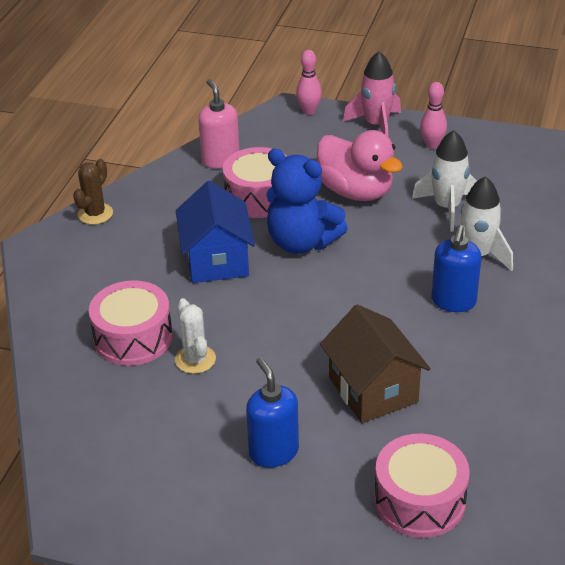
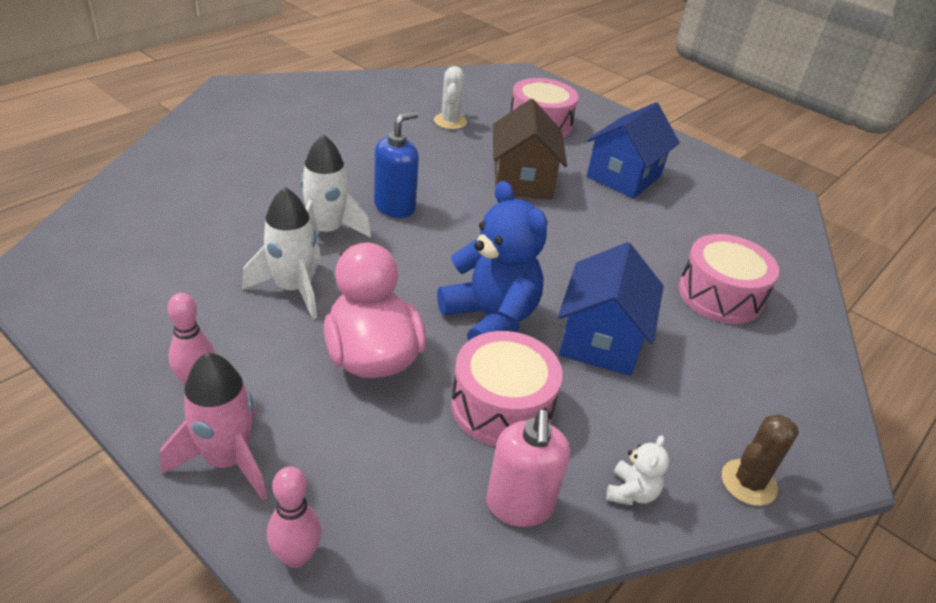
camera: 160 degrees left, 0 degrees up
(163, 185) = (631, 492): none -> white teddy bear
(195, 359) = (663, 254): white cactus -> white cactus (450, 121)
(273, 452) = (624, 176): blue soap dispenser -> blue house

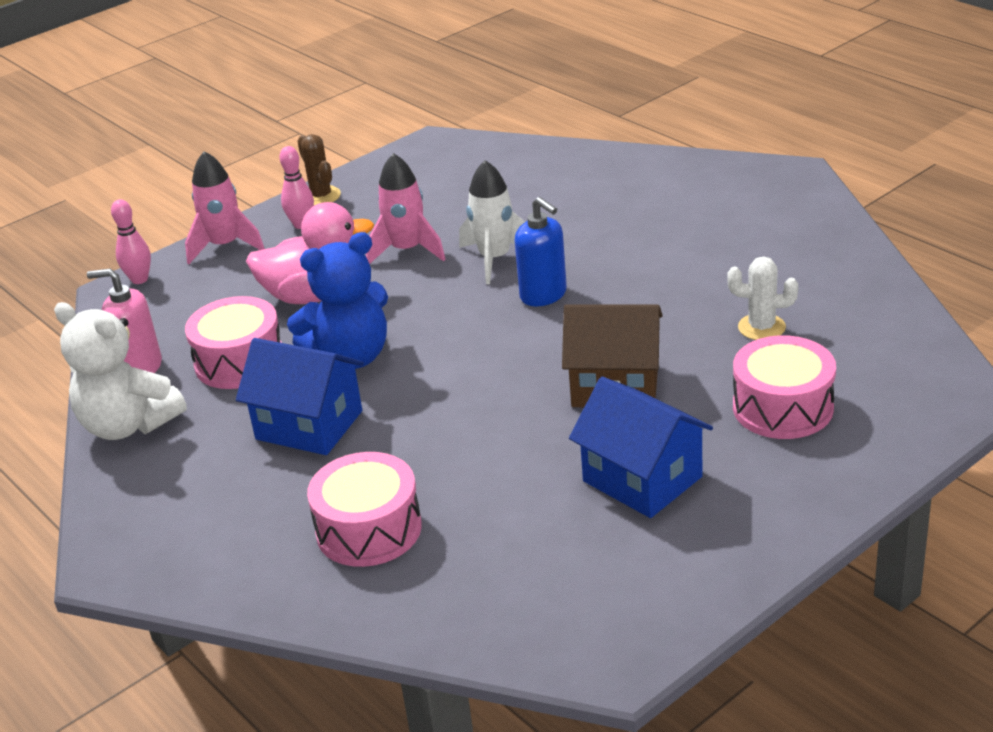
camera: 105 degrees right, 5 degrees down
(292, 289) = (407, 250): white rocket -> pink rocket
(631, 492) = (129, 425): white teddy bear -> white teddy bear, size x2.28
(748, 482) = (110, 496): brown cactus -> brown cactus (321, 196)

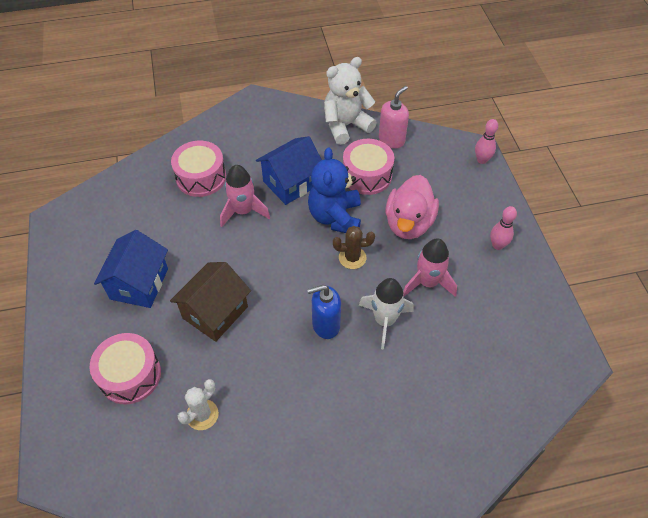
camera: 115 degrees right, 20 degrees up
(225, 246) = (495, 204): pink rocket -> pink rocket (243, 211)
(321, 196) = (530, 267): brown cactus -> brown cactus (352, 258)
(642, 479) = (139, 284): blue house -> blue house turned 60 degrees counterclockwise

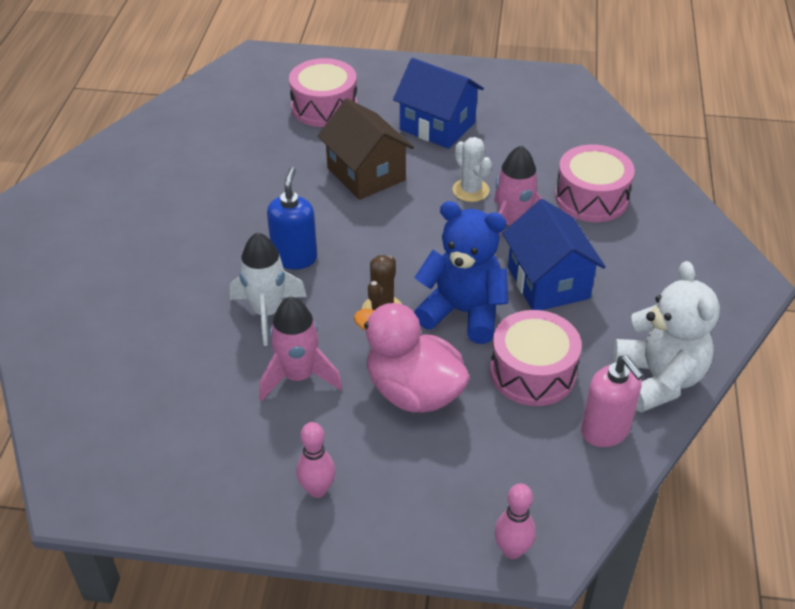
camera: 110 degrees right, 10 degrees down
(202, 415) = (248, 145): white cactus -> white cactus (470, 190)

